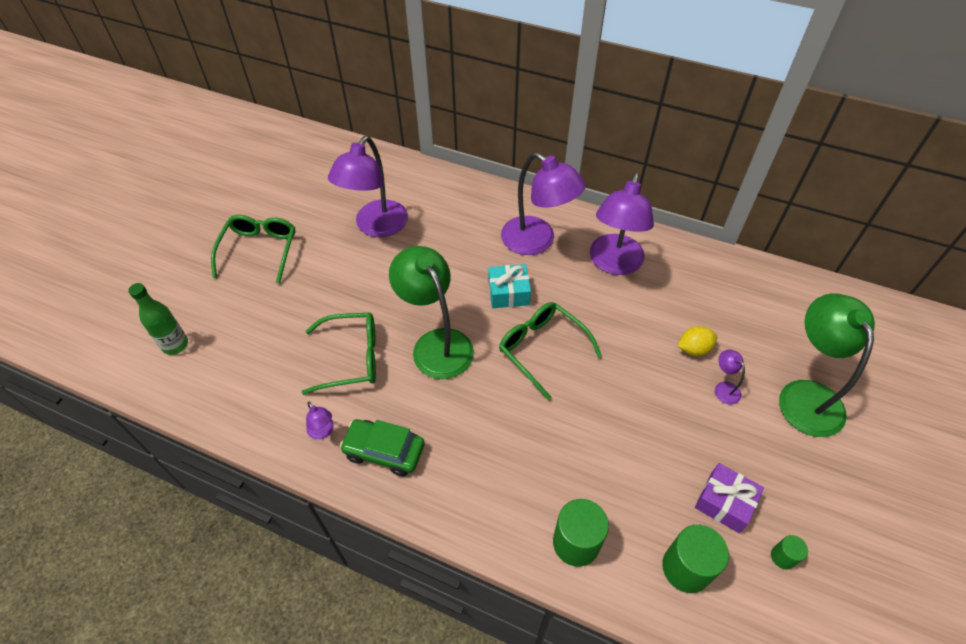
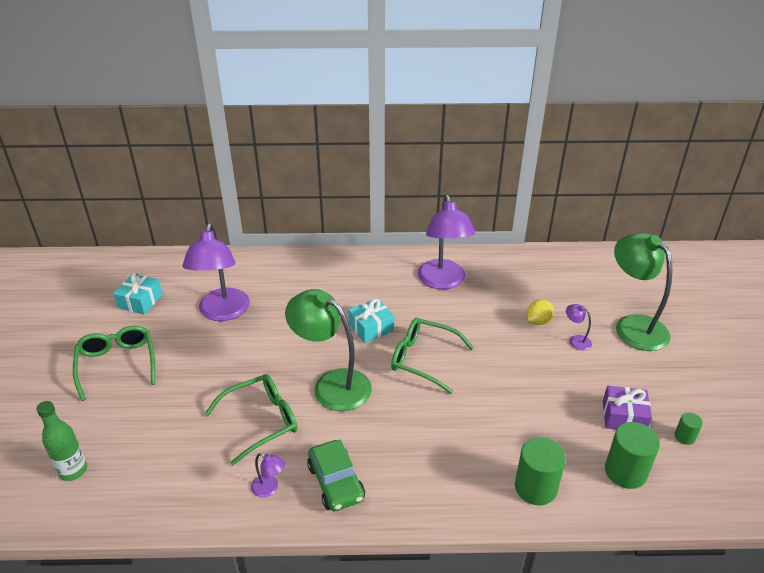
camera: 25 degrees left, 15 degrees down
(310, 190) = (140, 301): none -> turquoise gift
(384, 451) = (336, 482): green car -> green car turned 105 degrees counterclockwise
(537, 241) = (372, 283): purple lamp -> none

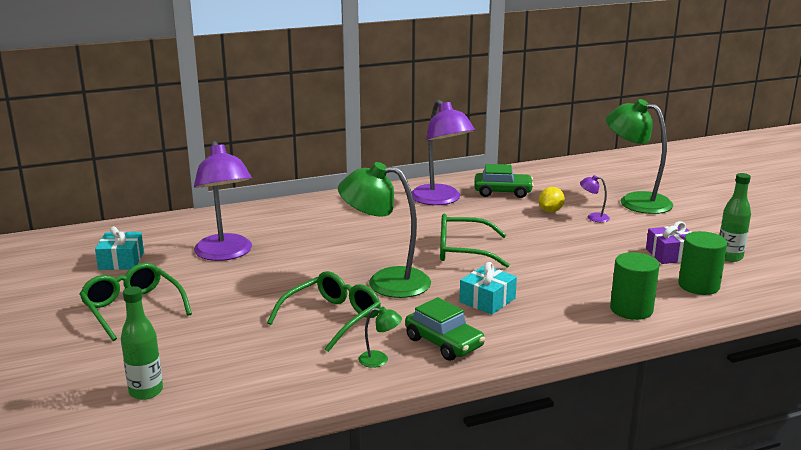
camera: 20 degrees left, 15 degrees down
(269, 488) = (379, 360): purple lamp -> green lamp
(371, 327) = (394, 239): turquoise gift -> turquoise gift (487, 300)
(507, 283) = (502, 192): none -> green car
(684, 437) = (729, 257): green cylinder -> green bottle

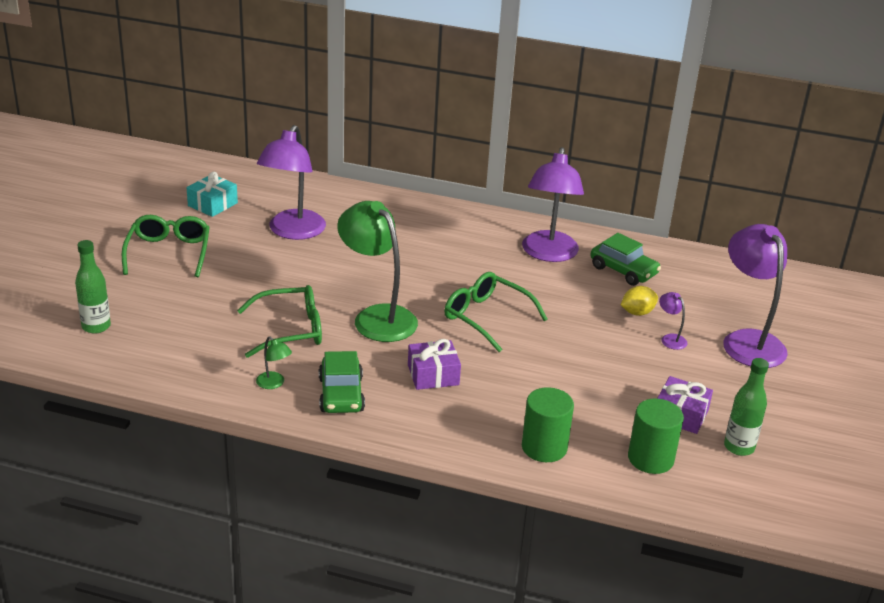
camera: 35 degrees right, 10 degrees up
(487, 300) = (433, 375): turquoise gift -> purple gift
(635, 201) = (748, 341): green lamp -> purple lamp

